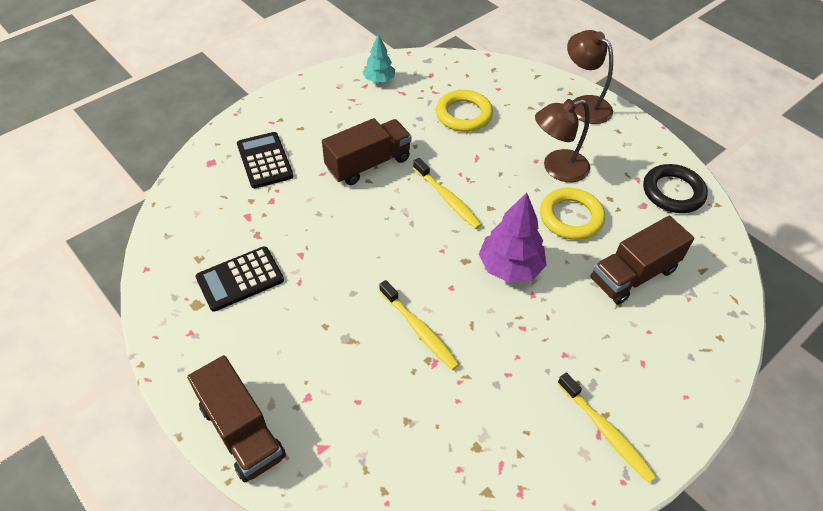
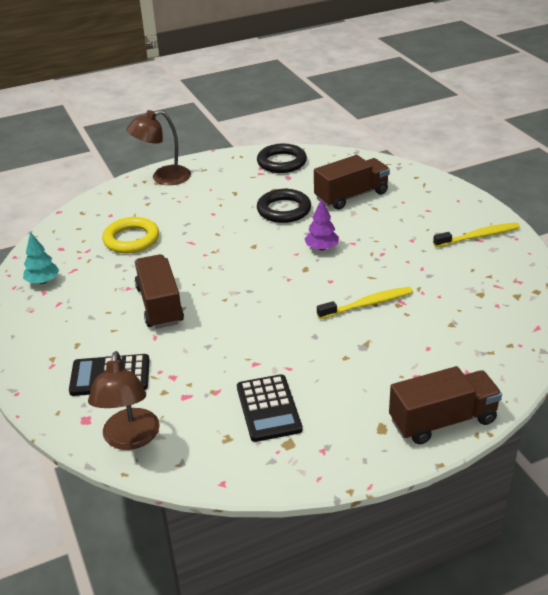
camera: 70 degrees left, 15 degrees down
(447, 198) = (231, 266): yellow toothbrush -> none
(510, 267) = (322, 248): purple tree -> purple tree, size x0.61
(557, 168) = (228, 205): brown lamp -> brown lamp (130, 439)
(571, 217) = (284, 210): yellow ring -> black ring
(633, 274) = (351, 196): brown truck -> brown truck turned 105 degrees counterclockwise

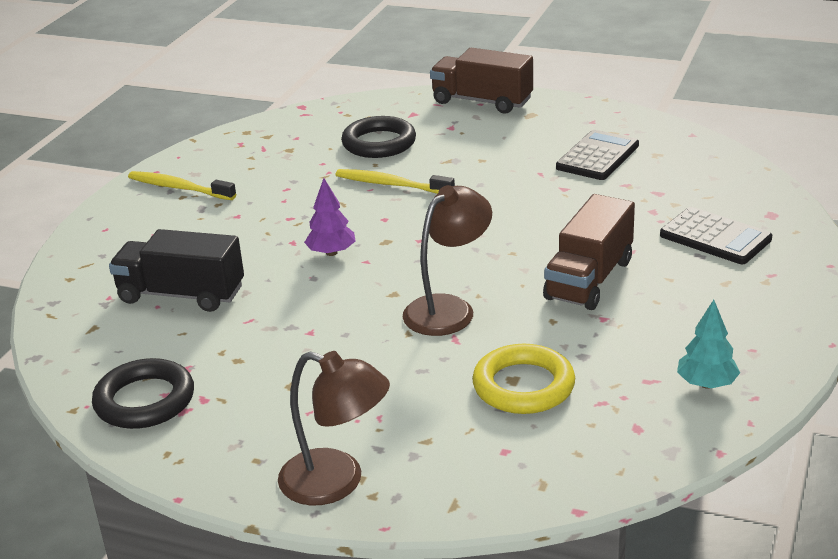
camera: 135 degrees left, 5 degrees down
(130, 439) = (741, 185): brown lamp -> brown lamp (448, 308)
(284, 210) = (282, 320): black ring -> black ring (379, 143)
(351, 196) = (181, 294): brown truck -> black truck

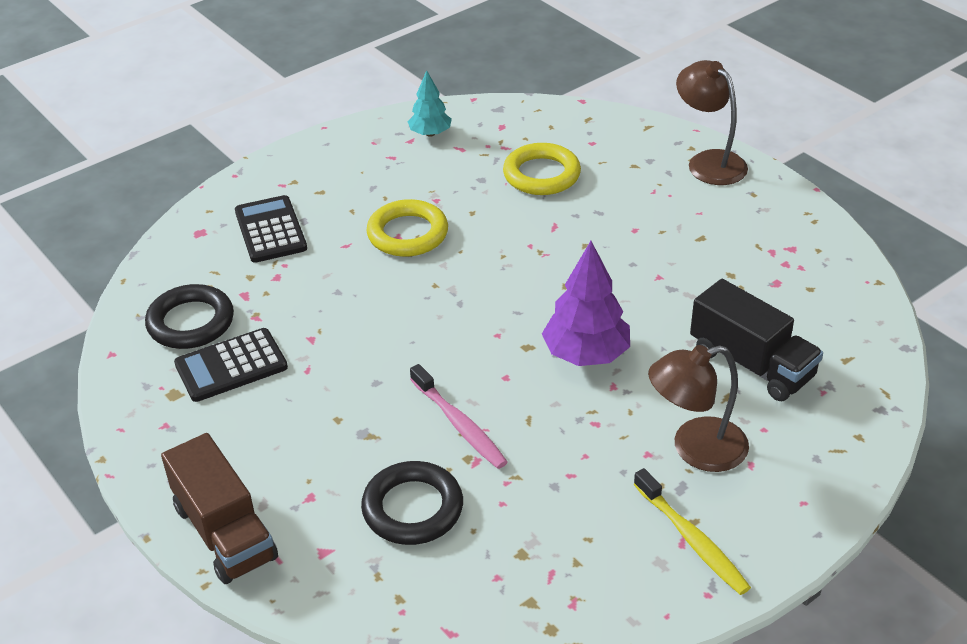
camera: 150 degrees left, 10 degrees up
(144, 400) = (818, 267): black ring -> black ring (191, 322)
(331, 252) = (586, 354): purple tree -> purple tree, size x1.64
(391, 185) = (459, 424): yellow toothbrush -> pink toothbrush
(448, 308) = (536, 253): brown lamp -> brown lamp (695, 449)
(589, 279) = (407, 234): brown truck -> yellow ring

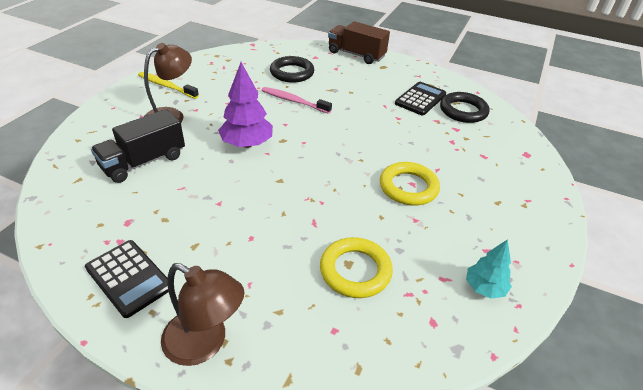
camera: 150 degrees right, 0 degrees up
(270, 230) = (491, 166): black calculator -> black calculator (129, 278)
(751, 364) = (143, 162): black truck -> black truck turned 60 degrees counterclockwise

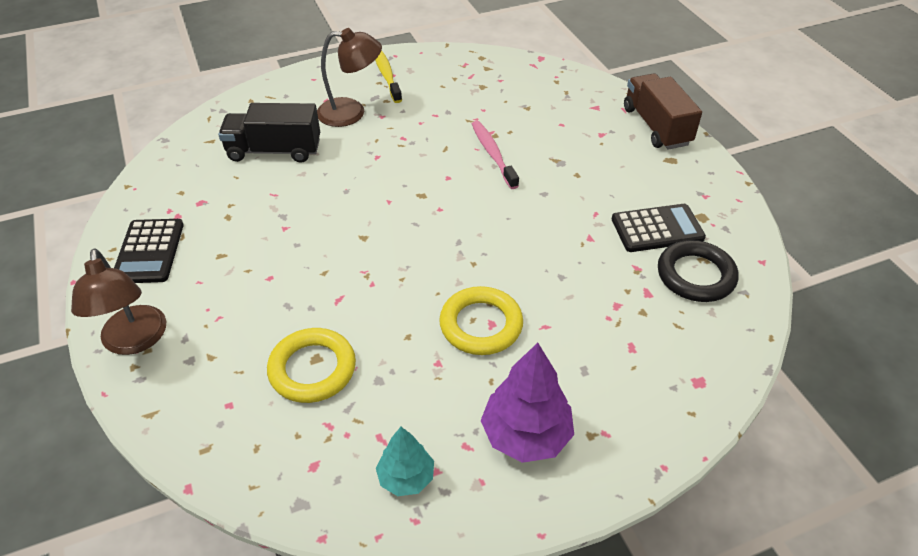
camera: 45 degrees right, 5 degrees up
(247, 144) = (382, 180): purple tree -> purple tree (526, 435)
(292, 73) = (538, 116): black ring -> none

